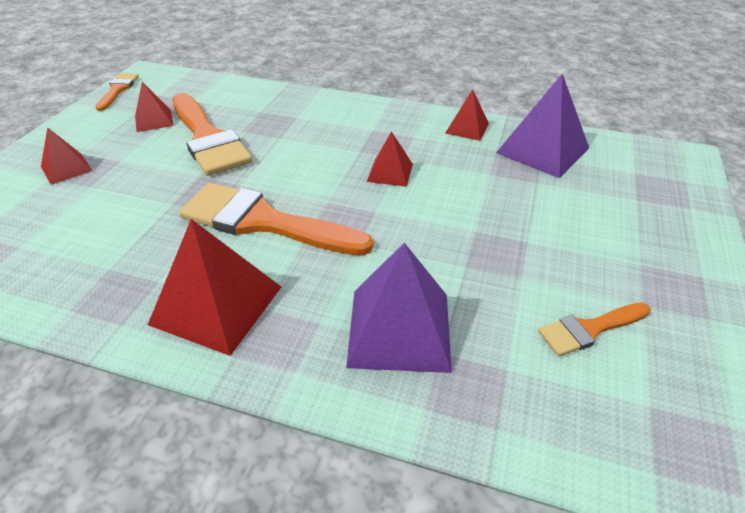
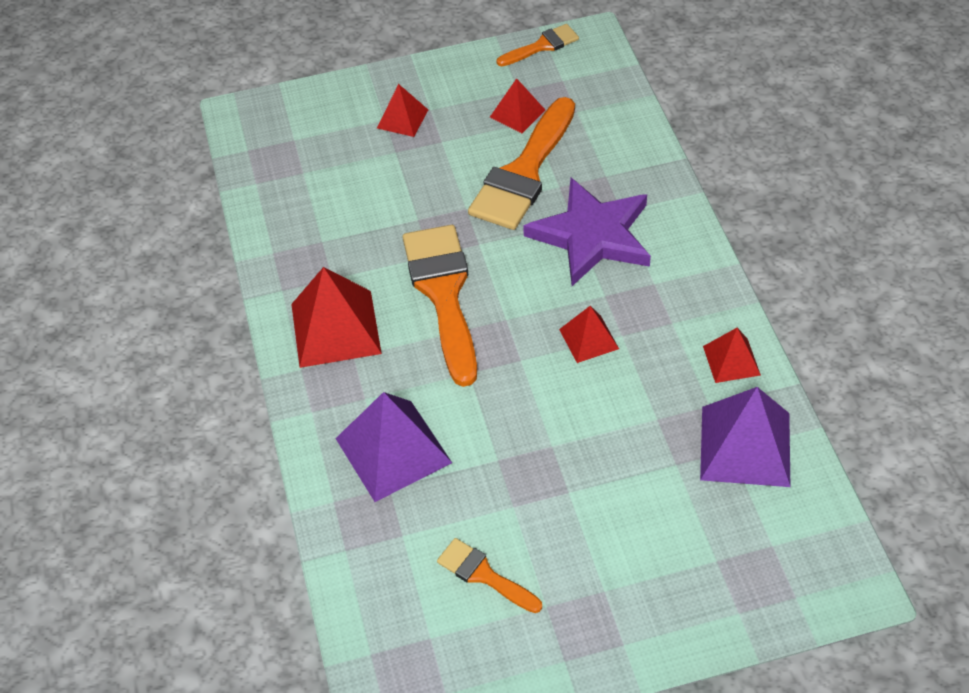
camera: 60 degrees right, 10 degrees up
(302, 135) = (592, 235): none -> purple star

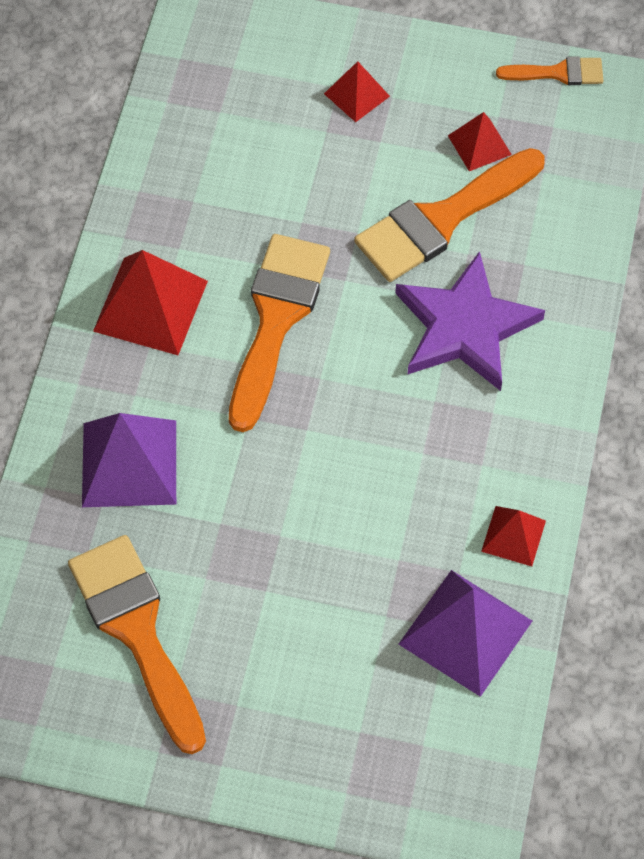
camera: 25 degrees right, 10 degrees up
(484, 575) = (137, 631): orange brush -> orange brush, size x1.95
(589, 338) = (387, 440): red pyramid -> none

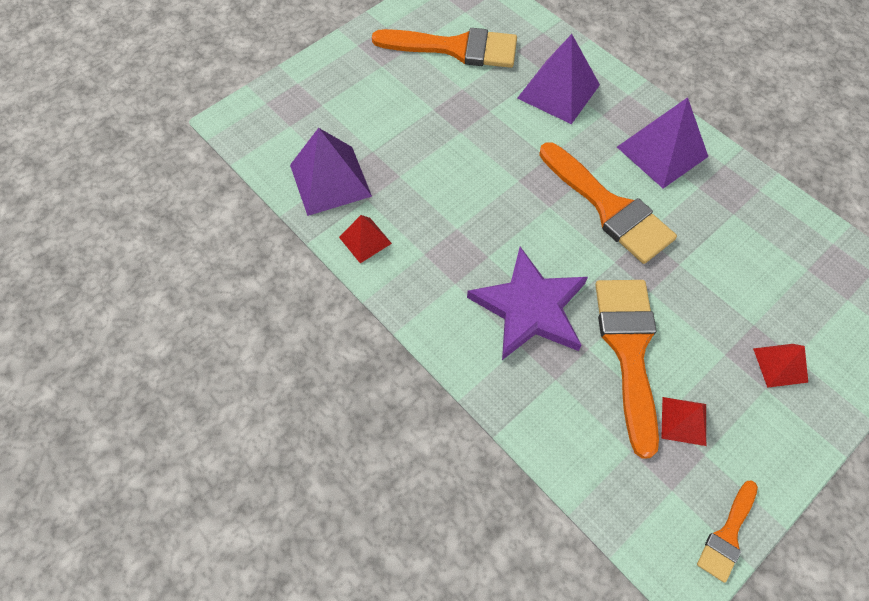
camera: 125 degrees right, 0 degrees up
(151, 305) = (662, 152): red pyramid -> purple pyramid

